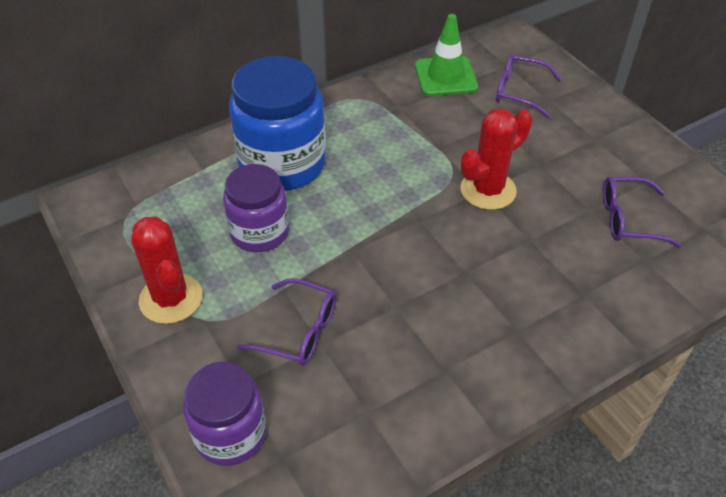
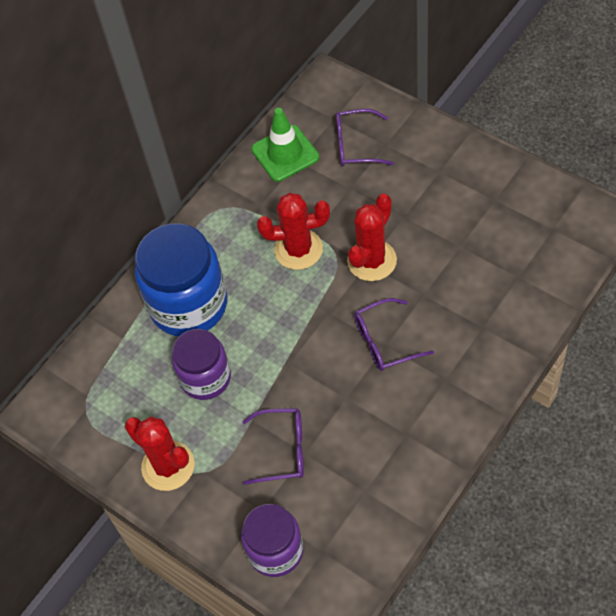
camera: 15 degrees left, 10 degrees up
(417, 155) = (298, 249): none -> red cactus
(628, 219) = (492, 243): purple glasses -> purple glasses (384, 341)

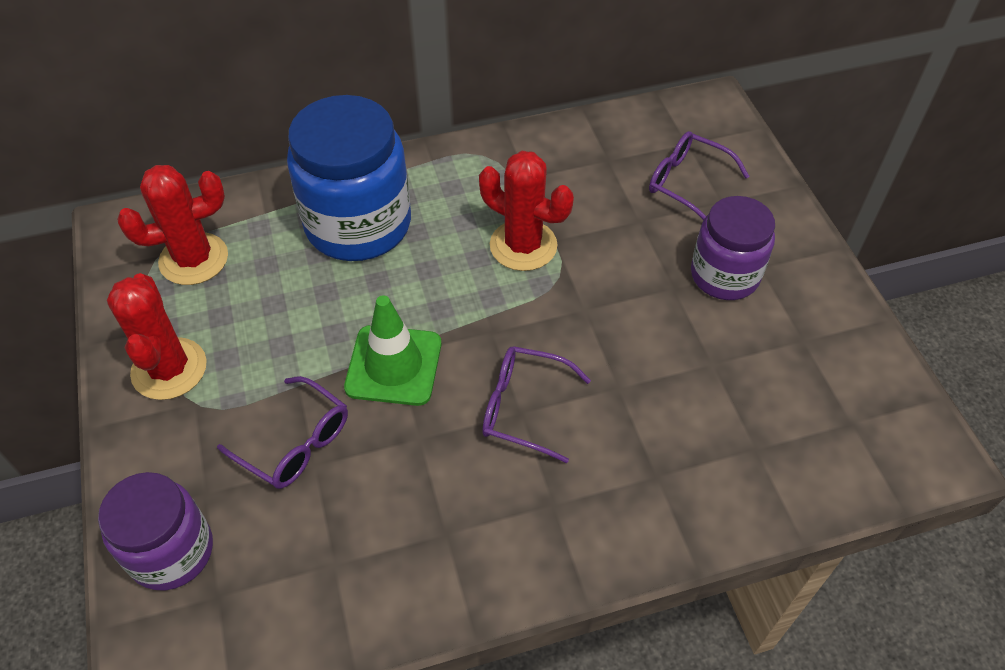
camera: 30 degrees right, 5 degrees down
(205, 378) = (298, 307): purple jar -> purple jar (724, 275)
(285, 153) = (601, 145): green traffic cone -> green traffic cone (393, 365)
(372, 260) = (592, 310): red cactus -> red cactus (194, 259)

